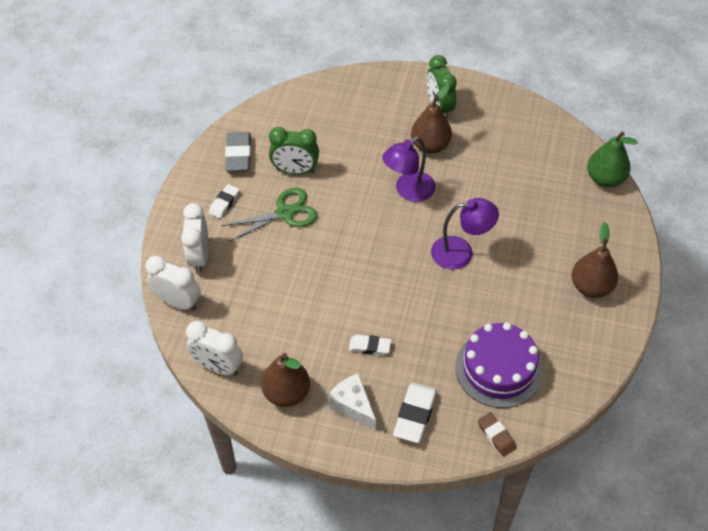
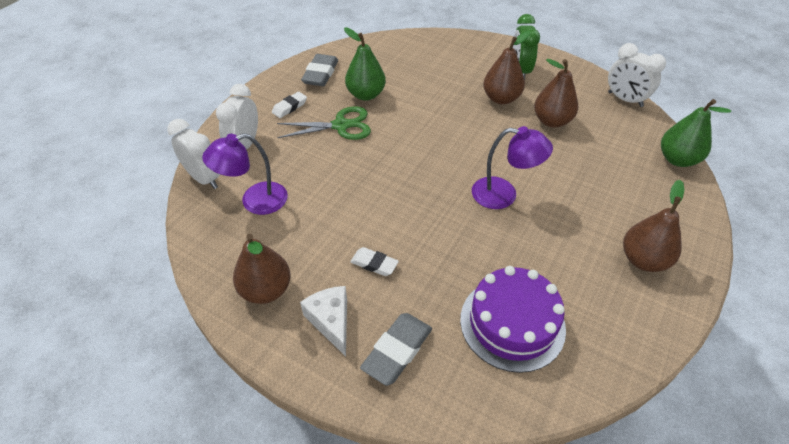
camera: 15 degrees right, 5 degrees down
(218, 366) = (210, 246): white clock -> white clock (625, 99)
(295, 170) = (366, 95): green clock -> green pear
(408, 191) = (467, 131): purple lamp -> purple lamp (255, 201)
(415, 415) = (397, 351): white eraser -> grey eraser
(485, 162) = (552, 121): none -> brown pear
(496, 436) = (487, 403): brown eraser -> none

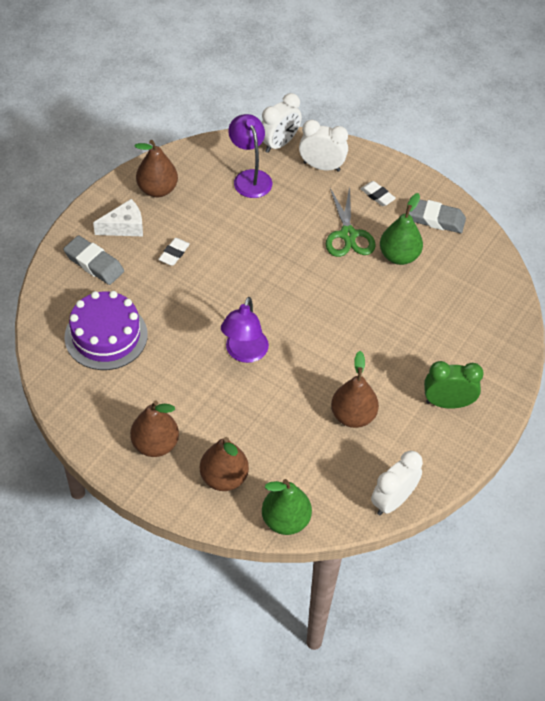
camera: 90 degrees right, 5 degrees up
(501, 98) = (393, 375): brown pear -> brown pear (224, 478)

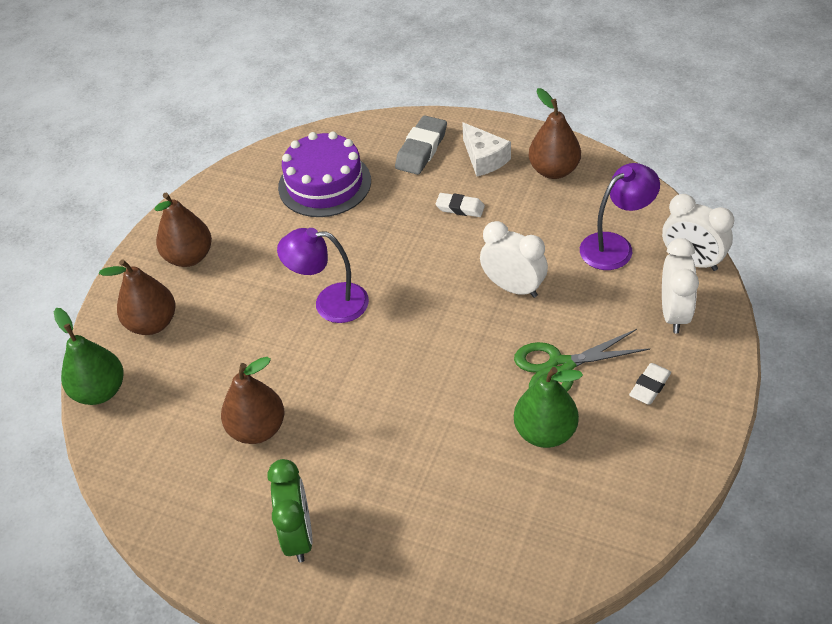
camera: 85 degrees right, 5 degrees down
(393, 501) = (134, 495): white clock -> white clock (513, 287)
(435, 219) = (637, 465): grey eraser -> none

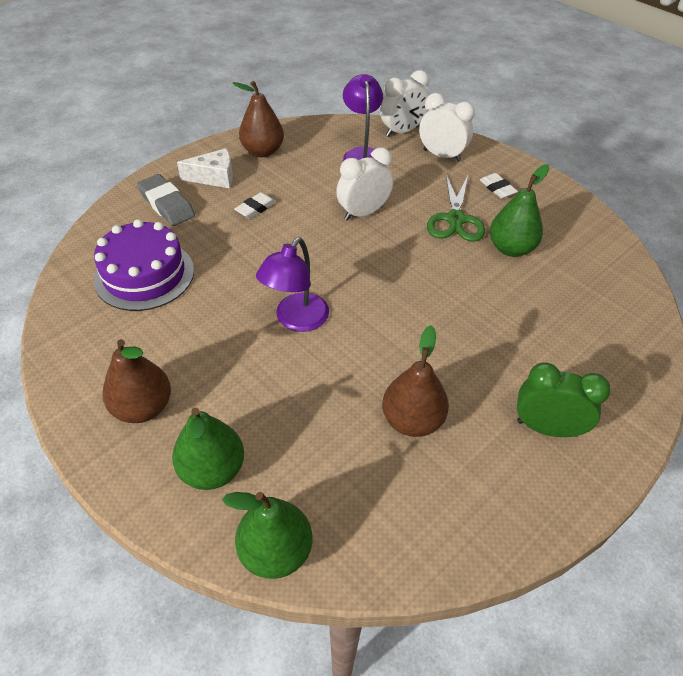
camera: 70 degrees left, 0 degrees up
(152, 323) = (212, 470): brown pear -> green pear

